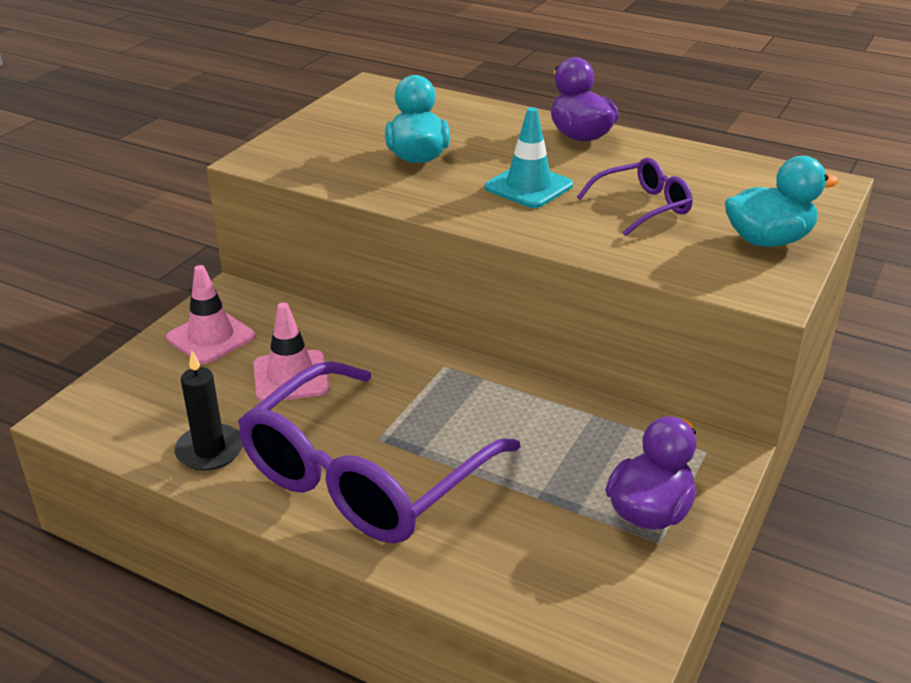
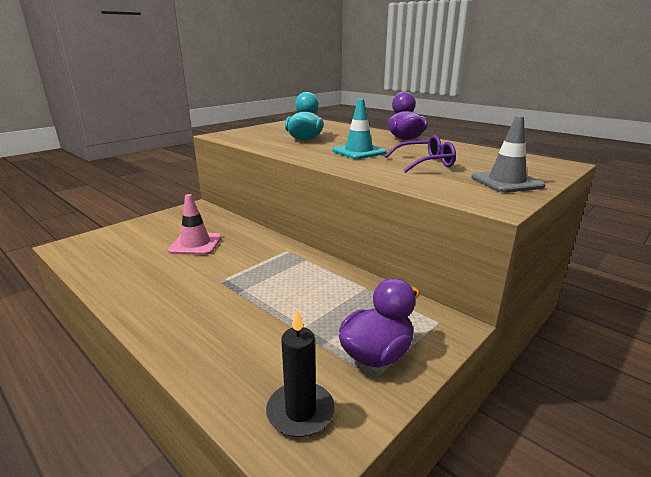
camera: 15 degrees right, 10 degrees down
(210, 450) = (119, 272): black candle -> black candle (300, 412)
(211, 337) = (170, 222): pink traffic cone -> none
(364, 476) = (194, 299): purple glasses -> none
(768, 240) = (506, 182): turquoise duck -> grey traffic cone

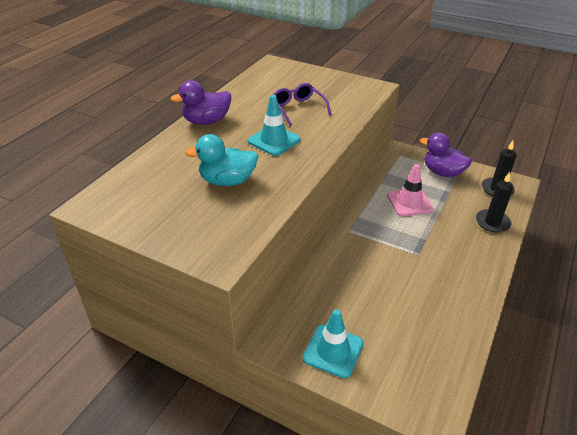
camera: 105 degrees left, 15 degrees up
(164, 223) = (333, 351): none -> turquoise traffic cone
(195, 244) = (369, 296): pink traffic cone -> pink traffic cone (409, 202)
(221, 364) = (492, 222): none -> black candle
(506, 182) = (329, 82): grey traffic cone -> none

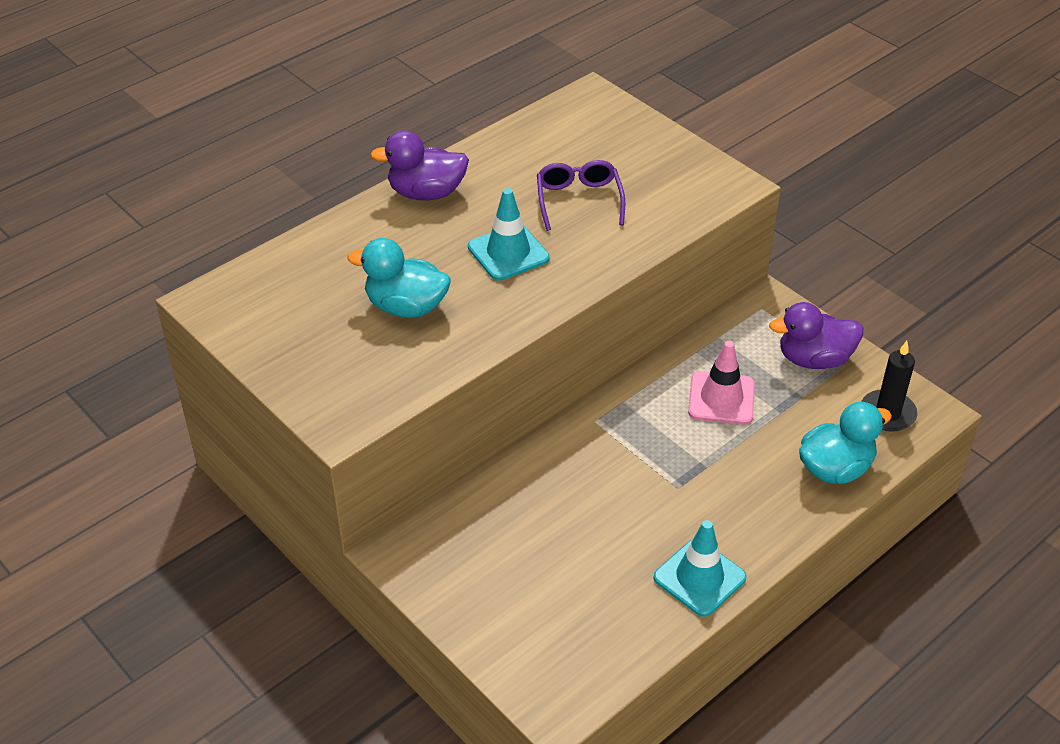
camera: 20 degrees right, 5 degrees up
(333, 351) = (472, 587): turquoise traffic cone -> turquoise traffic cone (699, 578)
(442, 172) = (814, 359): purple duck -> purple duck turned 60 degrees counterclockwise
(492, 222) = (835, 468): black candle -> turquoise duck

